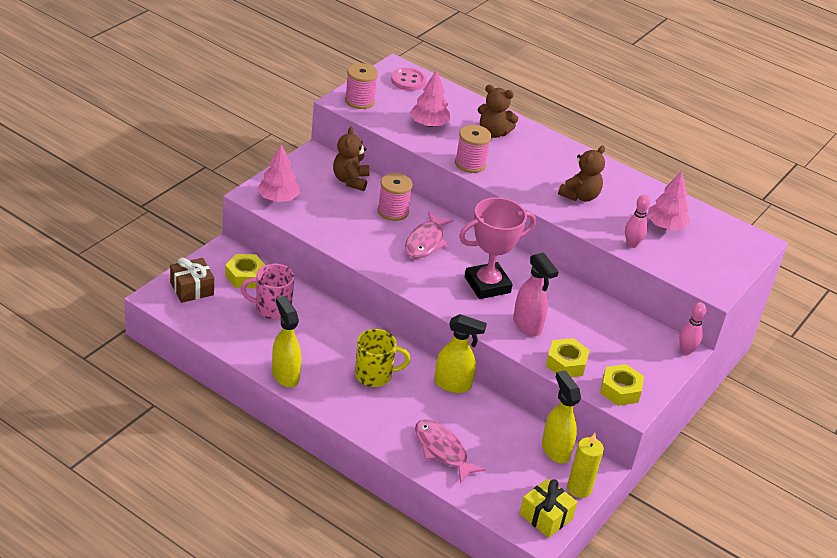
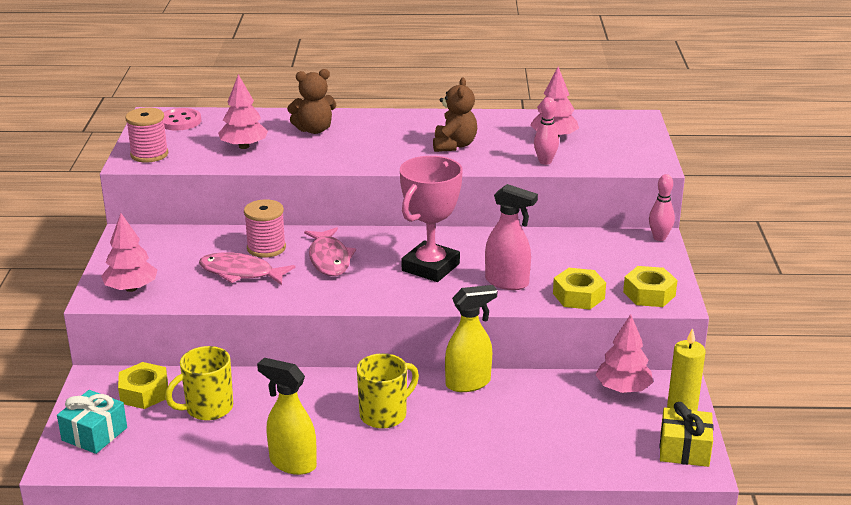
camera: 30 degrees left, 10 degrees down
(192, 289) = (94, 434): brown gift -> turquoise gift
(272, 308) = (208, 408): pink mug -> yellow mug
(350, 180) = (191, 241): brown teddy bear -> none
(442, 450) = (527, 446): pink fish -> pink fish (241, 273)
(470, 164) = (323, 161): pink spool -> none
(555, 450) = (623, 389): yellow spray bottle -> pink tree

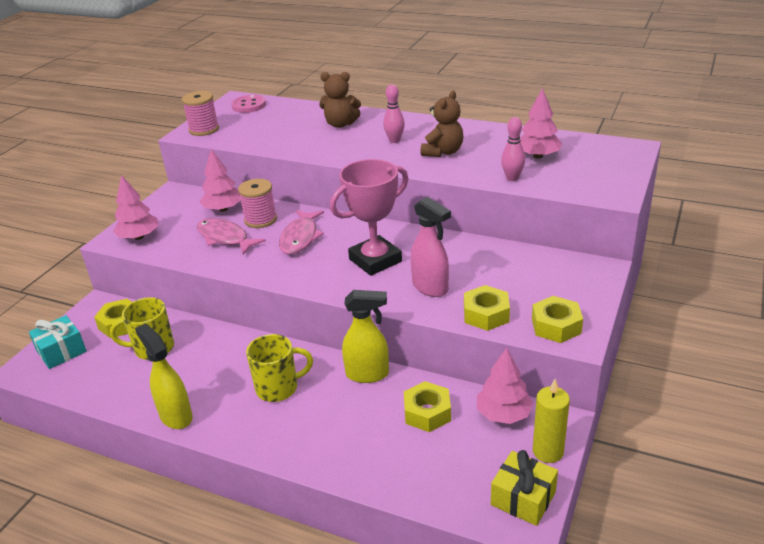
camera: 25 degrees right, 5 degrees up
(244, 146) = (276, 131): pink tree -> pink tree (223, 209)
(551, 403) = (427, 412): none -> yellow nut
(659, 238) = (605, 268): pink bowling pin -> pink bowling pin (394, 140)

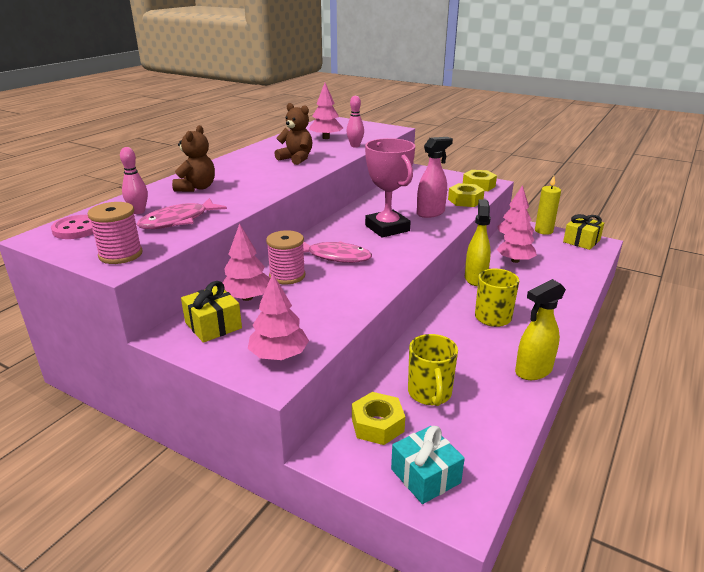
camera: 85 degrees left, 5 degrees down
(184, 204) = (213, 325): none -> yellow gift
(225, 238) = (314, 295): pink fish -> pink fish (178, 221)
(394, 140) = (258, 171): pink bowling pin -> pink bowling pin (138, 211)
(427, 412) = (515, 260): yellow nut -> pink tree

